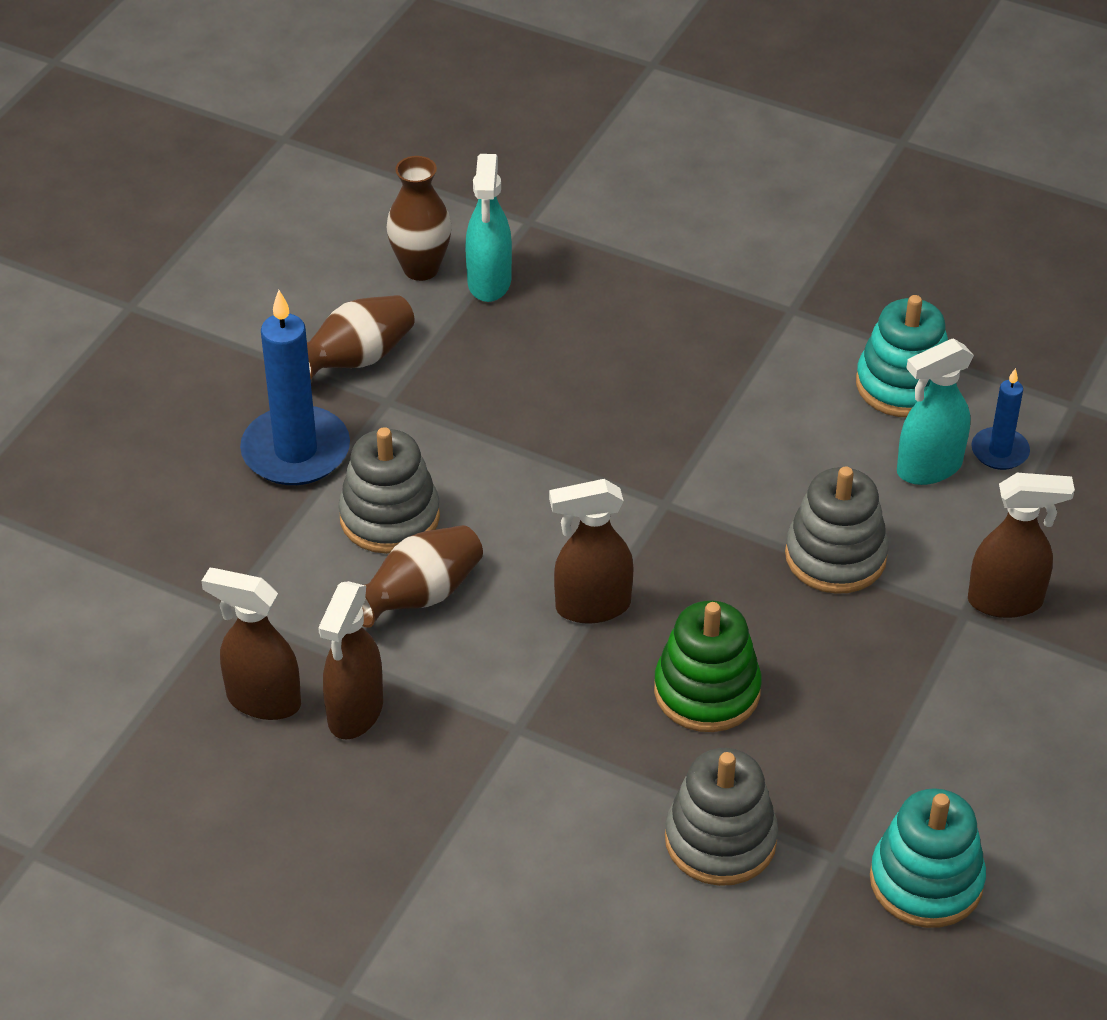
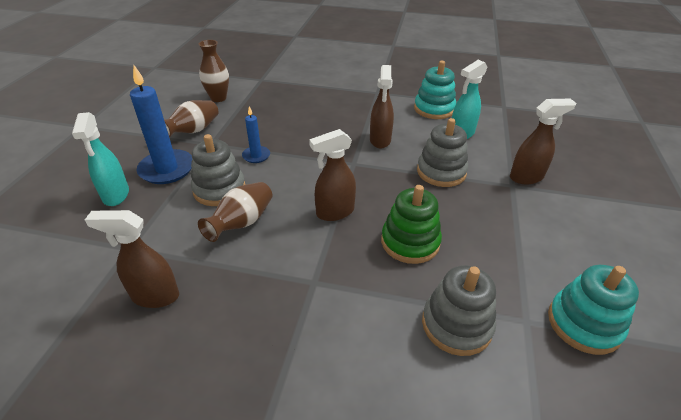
camera: 15 degrees left, 5 degrees down
(355, 713) = (214, 292): brown spray bottle -> brown spray bottle (380, 140)
(489, 282) = (249, 99): turquoise spray bottle -> turquoise spray bottle (116, 195)
(999, 451) = (486, 124): blue candle -> blue candle (256, 156)

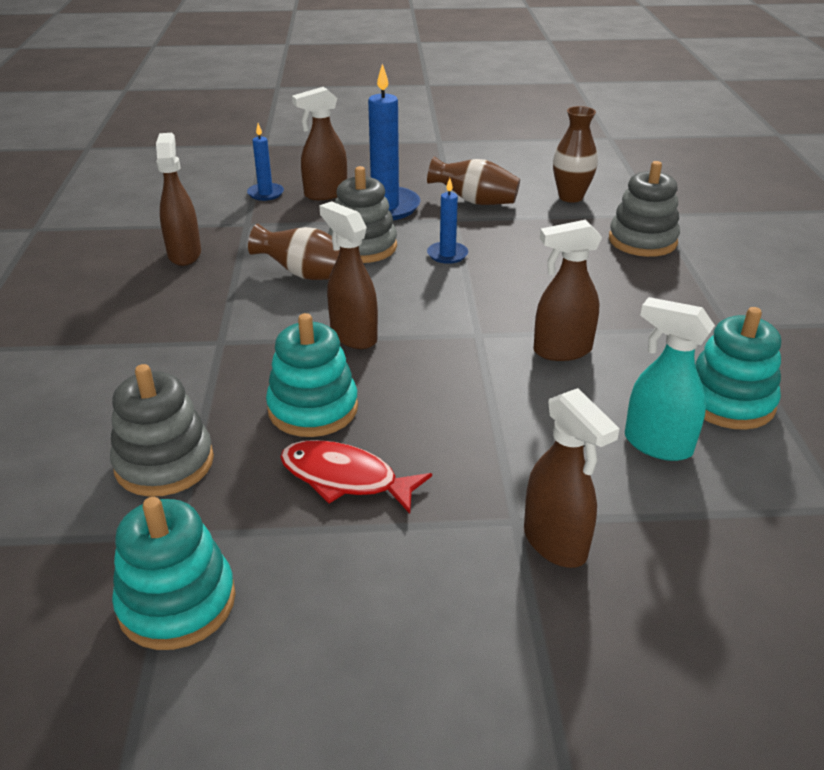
camera: 75 degrees right, 5 degrees down
(80, 230) = (265, 193): none -> blue candle
(116, 195) = (325, 194): turquoise spray bottle -> brown spray bottle
(410, 242) = (313, 408): green stacking toy -> turquoise stacking toy
(441, 172) = (507, 426): grey stacking toy -> grey stacking toy (642, 241)
(478, 237) = (345, 478): none -> red fish

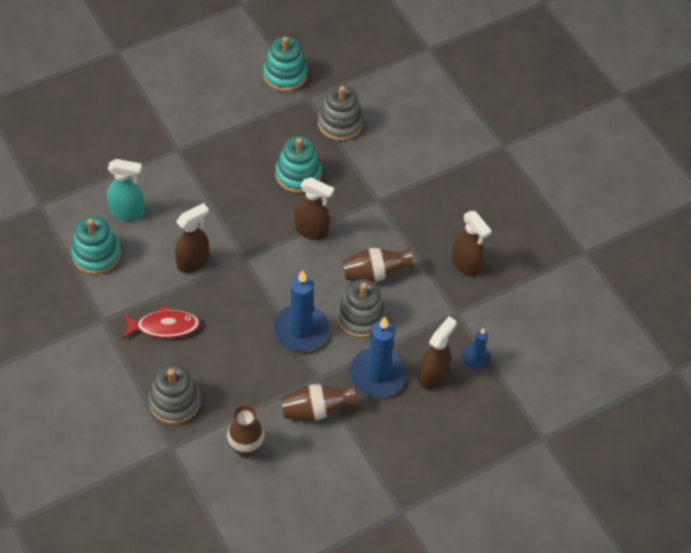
camera: 150 degrees right, 20 degrees up
(345, 478) = (258, 144): red fish -> red fish (164, 326)
(447, 254) = (301, 330): blue candle -> blue candle, size x1.88
(555, 543) = (158, 145): brown spray bottle -> none

